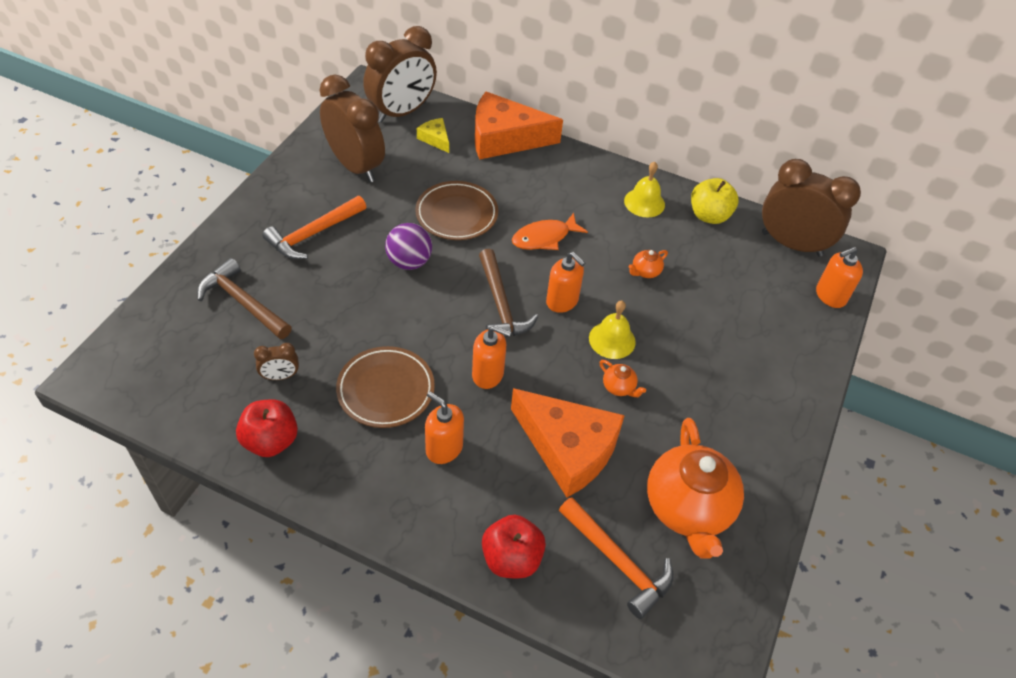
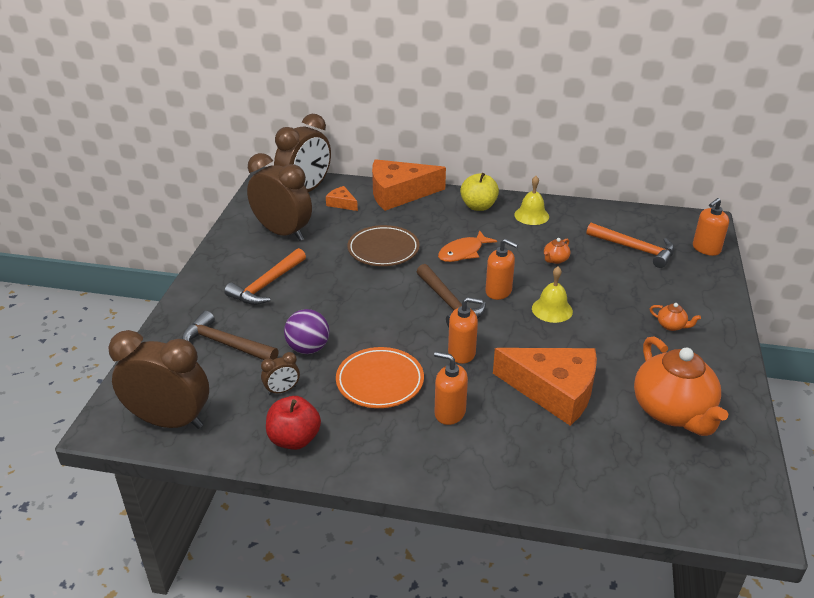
camera: 10 degrees left, 15 degrees down
(386, 390) = (380, 381): brown plate -> orange plate
(409, 262) = (358, 289): purple ball -> purple ball (308, 348)
(435, 139) = (342, 203): yellow cheese -> orange cheese
(511, 558) = (546, 479): red apple -> none
(617, 561) = (635, 462): orange hammer -> orange hammer (635, 249)
(619, 387) = (574, 340): orange teapot -> orange teapot (671, 326)
(709, 215) = (586, 215): yellow apple -> yellow apple (478, 206)
(791, 244) = (659, 221): brown clock -> brown clock (170, 421)

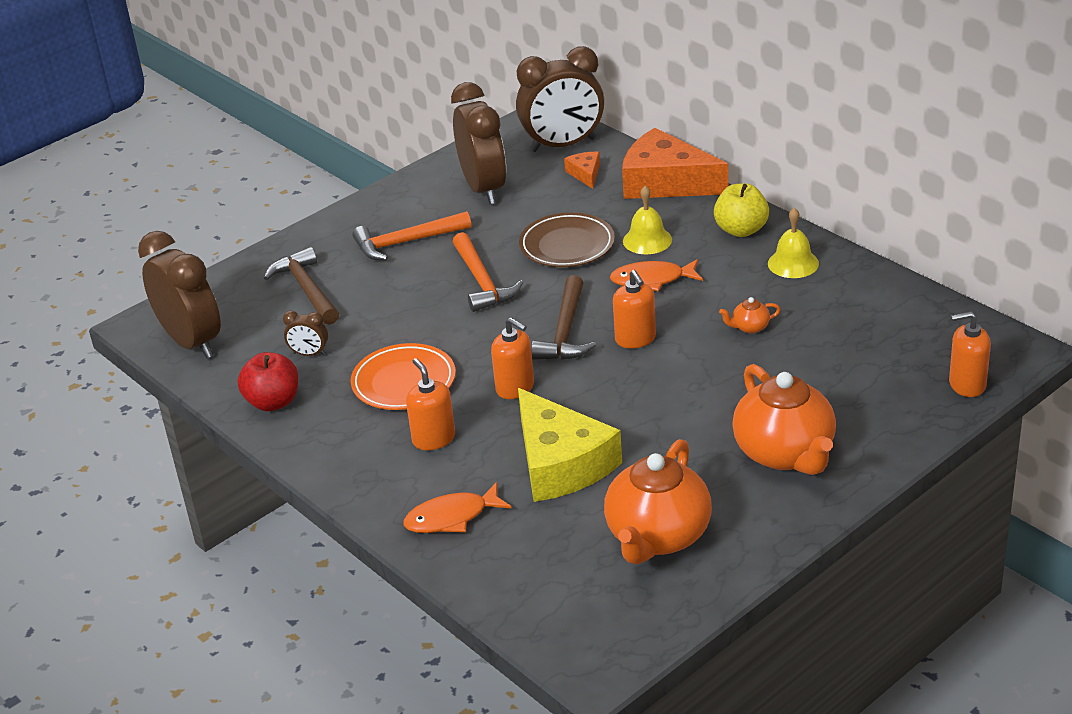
camera: 40 degrees right, 0 degrees up
(308, 348) = (375, 323): purple ball -> none
(531, 464) = (451, 517): none -> orange fish
(552, 309) = (669, 381): yellow bell -> yellow bell (647, 240)
(554, 391) = (560, 463): orange cheese -> yellow cheese
(635, 249) = (869, 350): orange hammer -> orange hammer (482, 282)
(671, 326) = (785, 453): orange teapot -> orange teapot, size x2.49

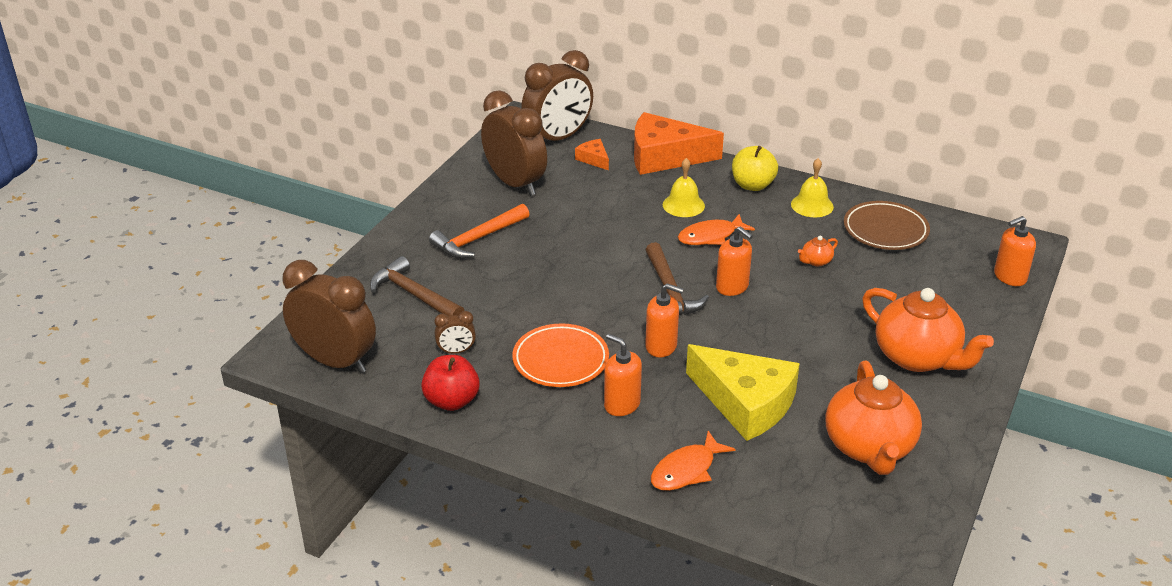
camera: 25 degrees left, 0 degrees up
(482, 282) = (569, 261): orange hammer -> none
(567, 245) = (620, 220): brown plate -> brown plate (885, 230)

